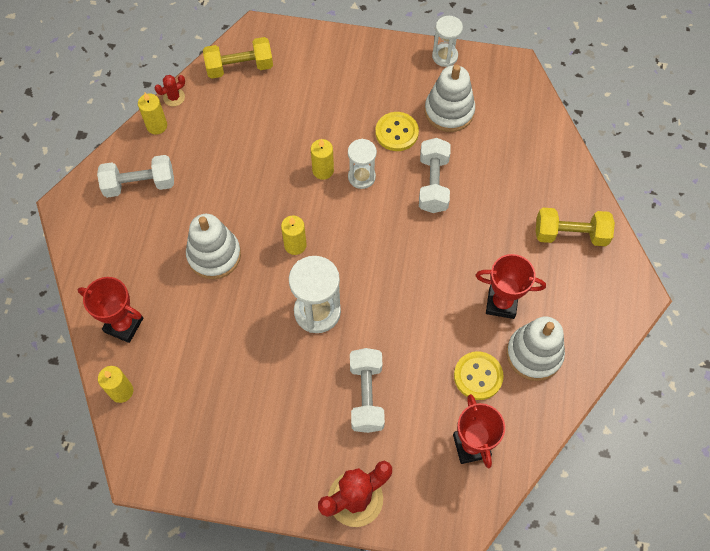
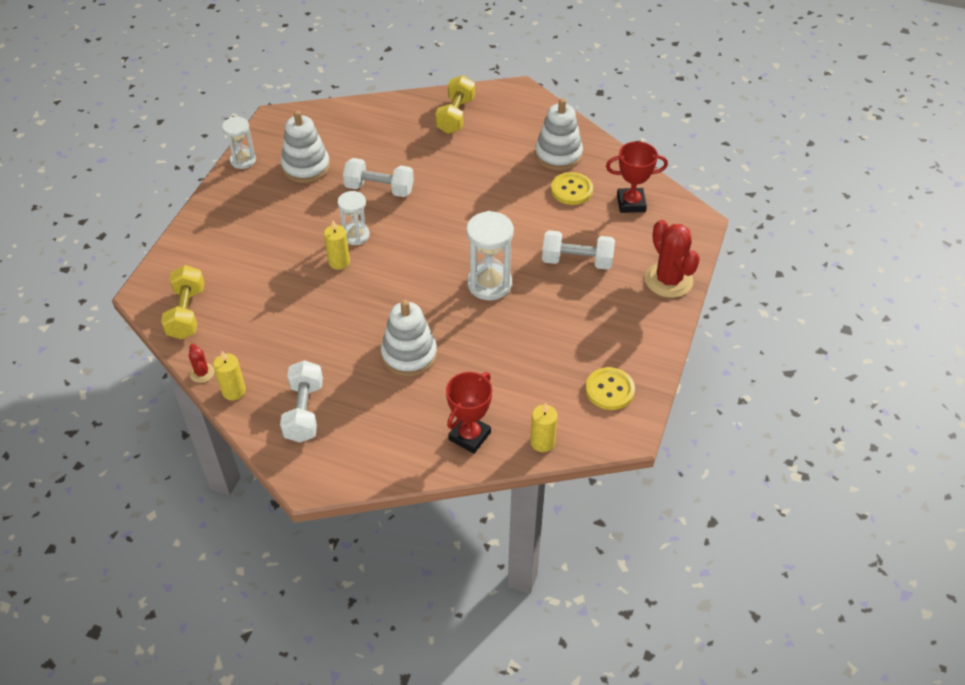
camera: 80 degrees left, 15 degrees down
(295, 245) = (415, 292): yellow candle -> none
(396, 132) = (315, 205): yellow button -> yellow button (609, 390)
(501, 303) = (509, 165): red trophy -> none

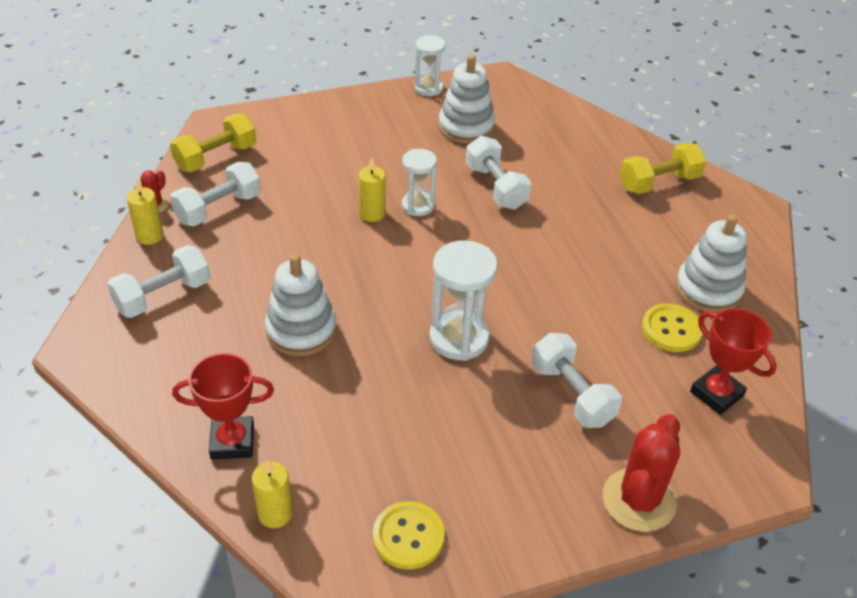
camera: 50 degrees right, 5 degrees down
(245, 339) = (218, 208): none -> white dumbbell

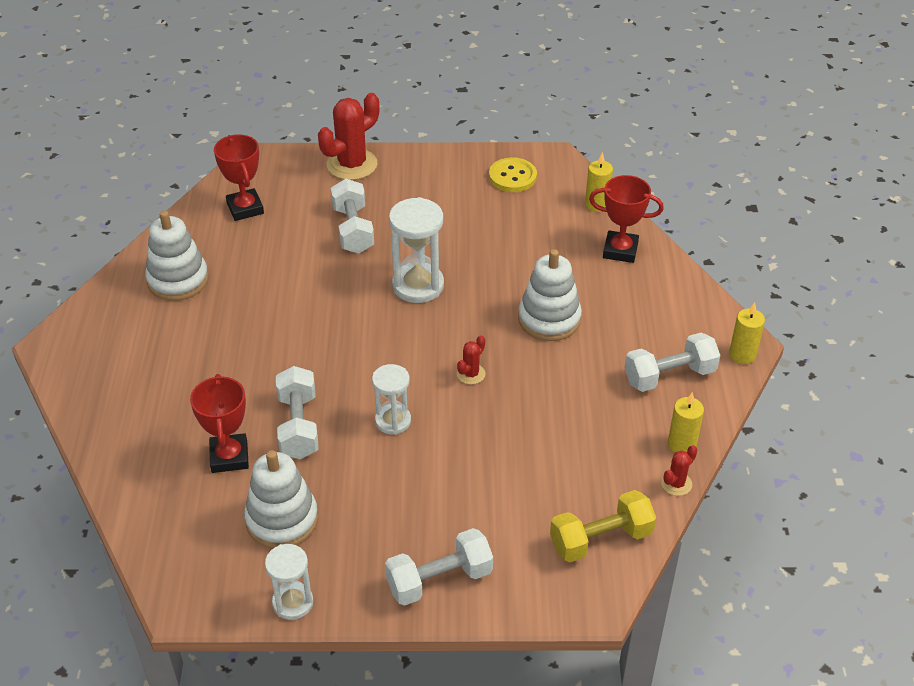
camera: 160 degrees left, 0 degrees up
(218, 208) = (606, 463): white dumbbell -> white dumbbell (439, 580)
(364, 258) = (471, 374): none -> red cactus
(372, 214) = (444, 421): yellow candle -> yellow candle (742, 355)
(535, 156) = (229, 457): none -> red trophy
(659, 183) = (123, 393): yellow dumbbell -> none
(671, 329) = (239, 256): yellow button -> none

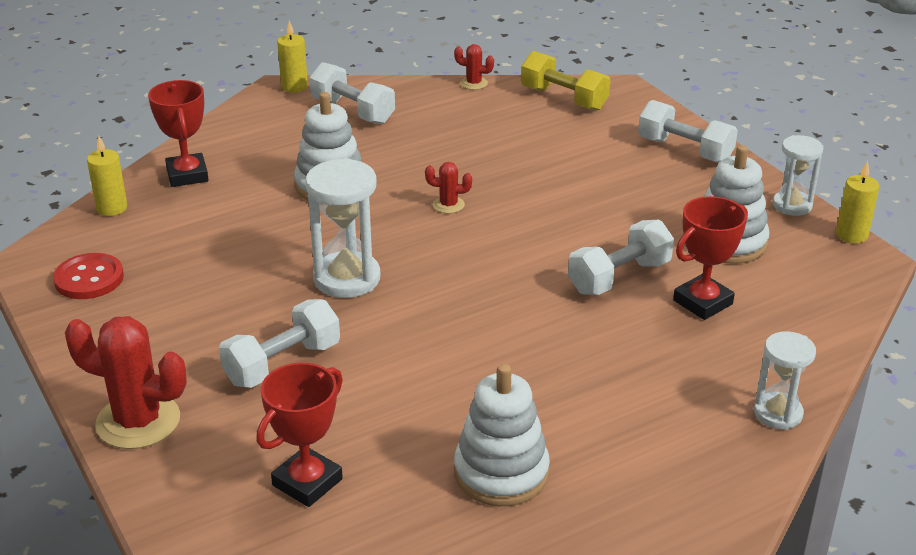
camera: 120 degrees left, 10 degrees down
(393, 421) = (552, 226): white hourglass -> white hourglass (778, 413)
(512, 177) = (89, 279): yellow button -> red button
(682, 444) = (429, 90): yellow candle -> yellow candle (851, 235)

